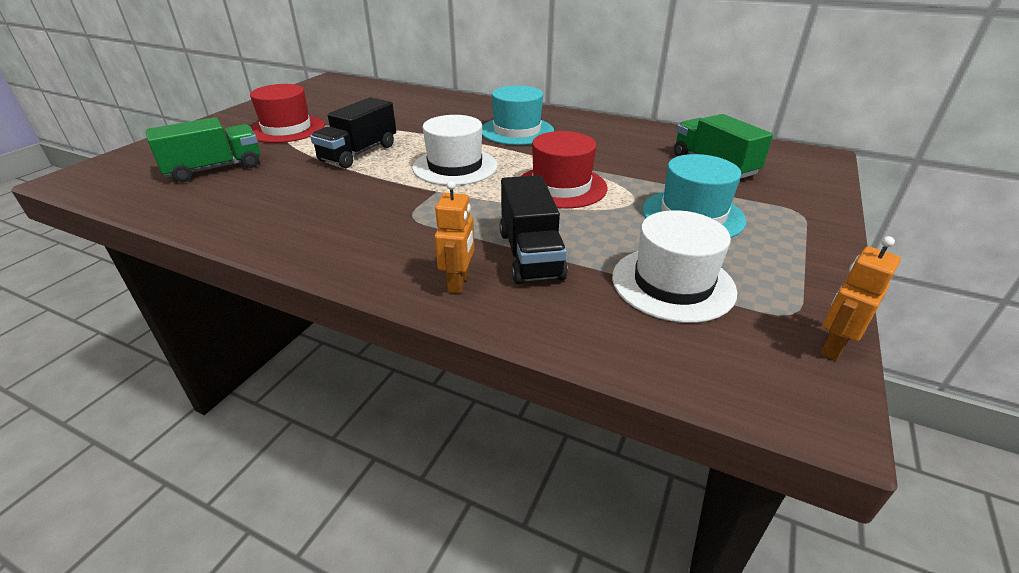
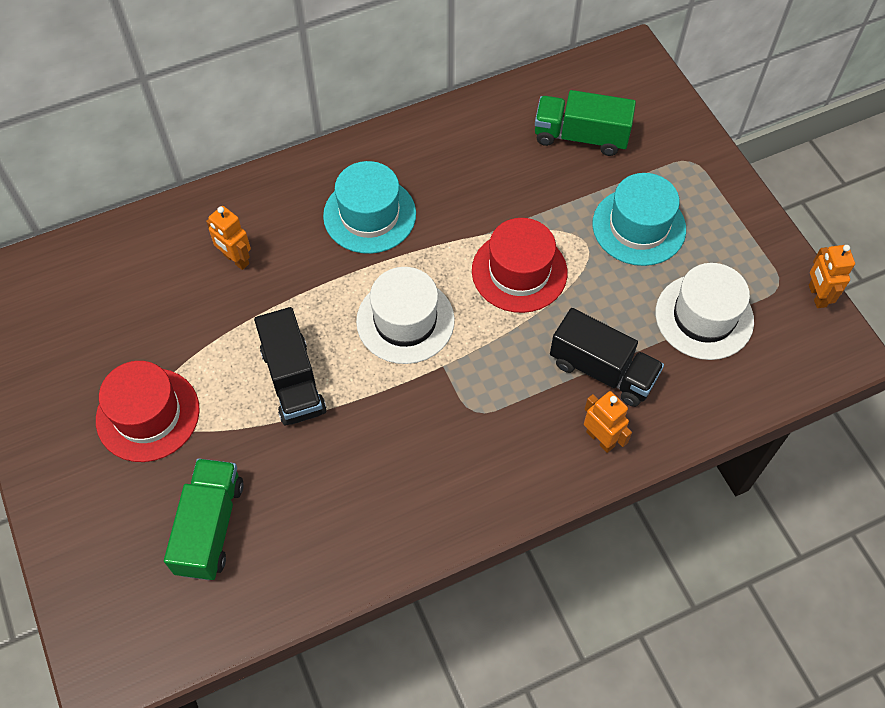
camera: 50 degrees left, 25 degrees up
(425, 113) = (236, 259): none -> orange robot

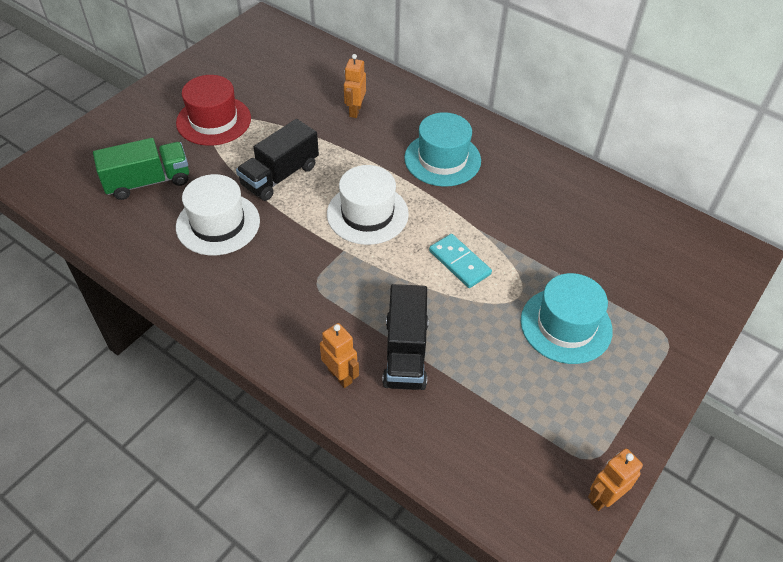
camera: 60 degrees right, 10 degrees down
(519, 271) = (459, 263): red hat -> turquoise domino
(580, 136) = (622, 252): green truck -> none
(600, 439) = (340, 376): orange robot -> orange robot turned 60 degrees counterclockwise
(704, 317) = (510, 408): white hat -> white hat (218, 224)

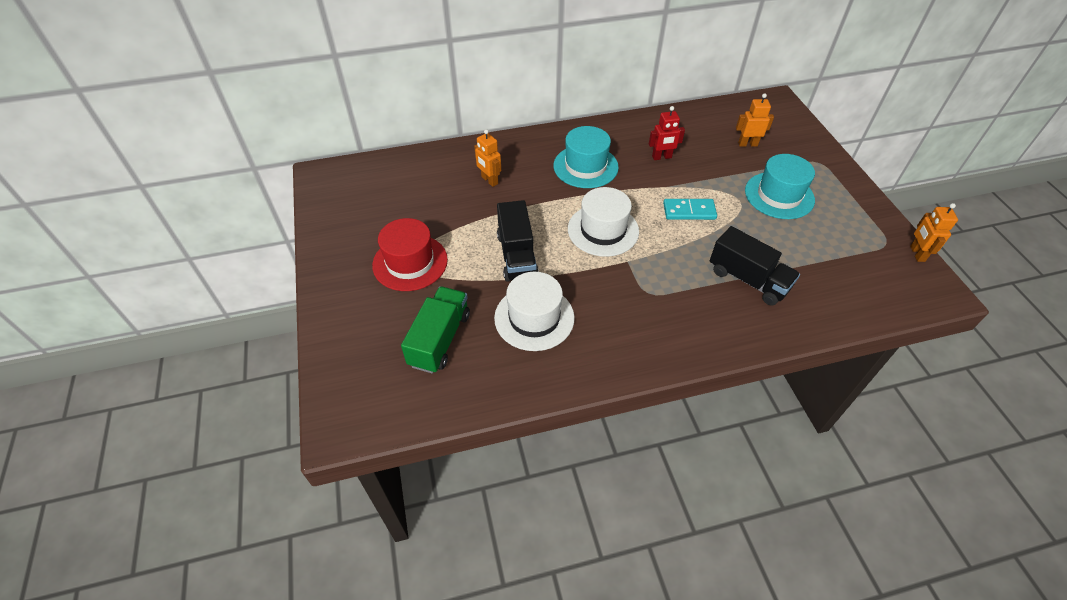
camera: 50 degrees left, 0 degrees up
(340, 376) = (744, 324): orange robot -> orange robot (747, 144)
(519, 205) = (661, 157): none -> red robot

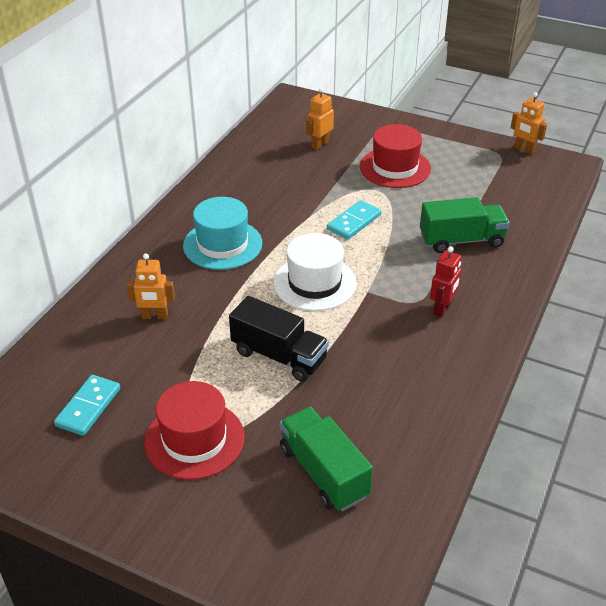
camera: 50 degrees left, 10 degrees down
(392, 203) = (88, 407): none -> turquoise domino
(534, 318) = (368, 389): white hat -> none
(661, 157) = (272, 196): red robot -> red robot (442, 309)
(748, 279) = (461, 240): black truck -> green truck
(779, 195) = (395, 168): turquoise hat -> red hat

